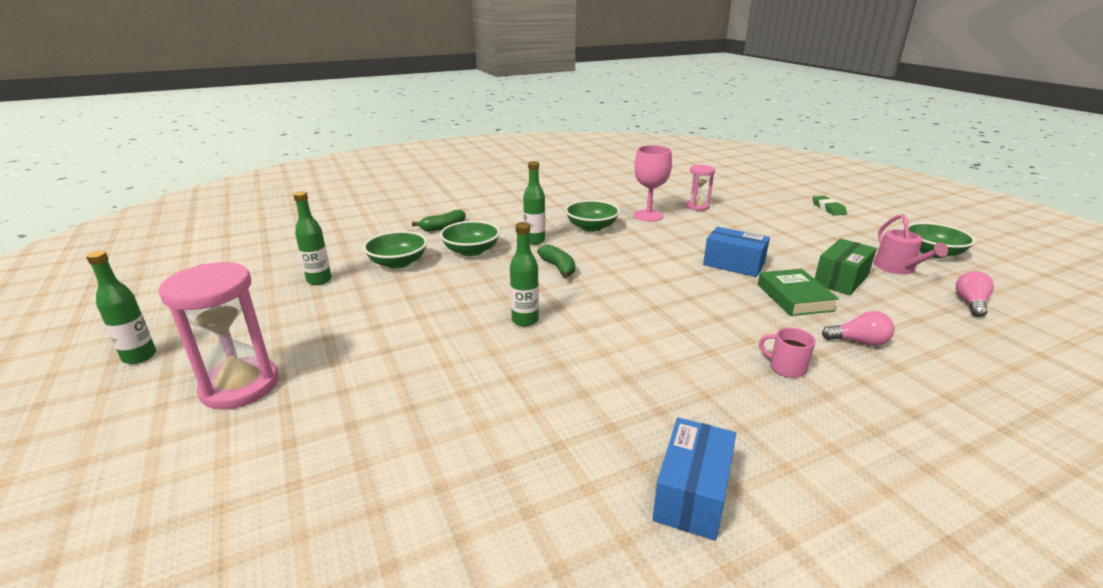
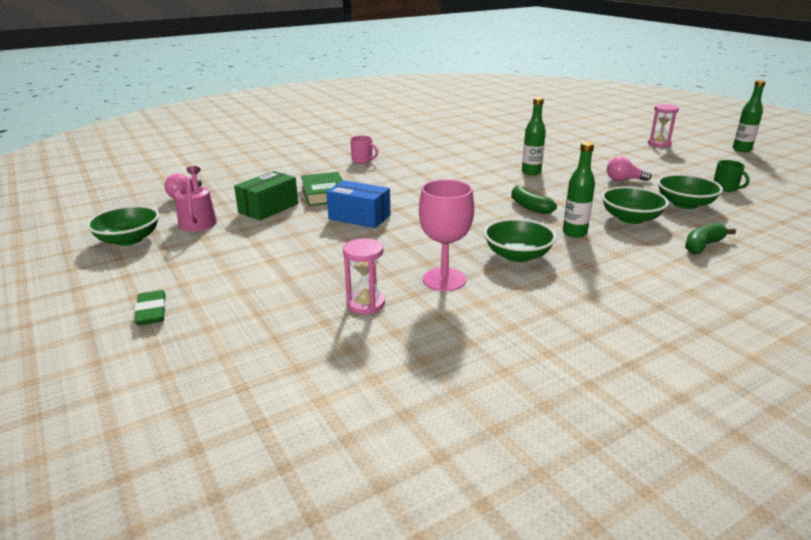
camera: 175 degrees right, 0 degrees up
(240, 386) = (659, 144): pink hourglass -> pink hourglass, size x0.57
(319, 280) = (725, 188): green bottle -> green mug
(692, 494) = (426, 130): blue box -> none
(859, 342) = (305, 172): pink light bulb -> pink light bulb (624, 180)

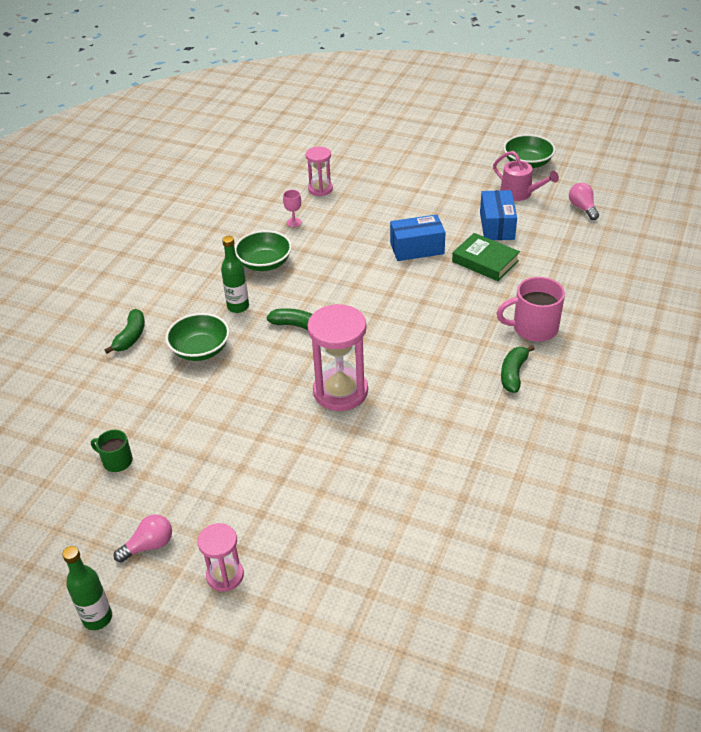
camera: 145 degrees right, 15 degrees up
(151, 312) = (420, 140): green eraser -> none
(268, 208) = (497, 226): green box -> blue box
(362, 160) = (533, 328): pink mug -> pink mug, size x1.71
(410, 151) = (513, 374): none -> green banana
(444, 280) = (294, 222): pink goblet -> pink goblet, size x0.48
(531, 172) = (340, 391): green bottle -> pink hourglass
(624, 180) = (233, 424): pink light bulb -> pink light bulb (149, 545)
(685, 204) = (156, 401): green bowl -> none

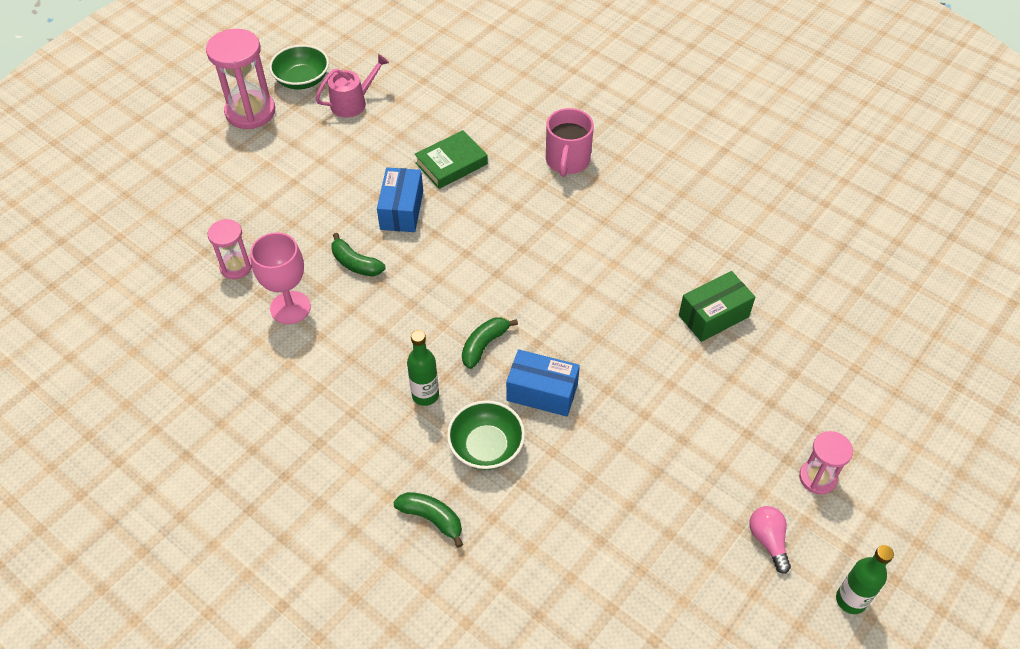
camera: 75 degrees left, 10 degrees up
(116, 461) = (640, 558): green mug -> none
(264, 263) = (355, 353): green bowl -> none
(294, 222) = (290, 307): pink goblet -> pink goblet, size x2.08
(340, 391) = (601, 331): pink hourglass -> pink hourglass (250, 112)
(391, 466) = (713, 316): none -> green box
(497, 226) = (398, 137): blue box -> blue box (542, 392)
(513, 374) = (623, 194): green banana -> green banana (355, 263)
(582, 208) = (405, 67): pink light bulb -> none

